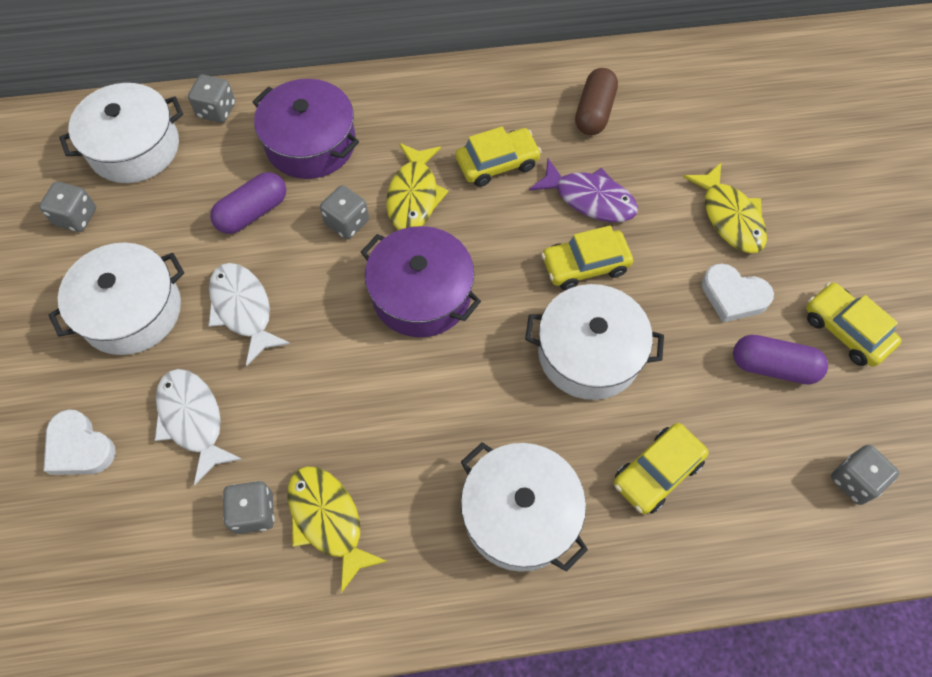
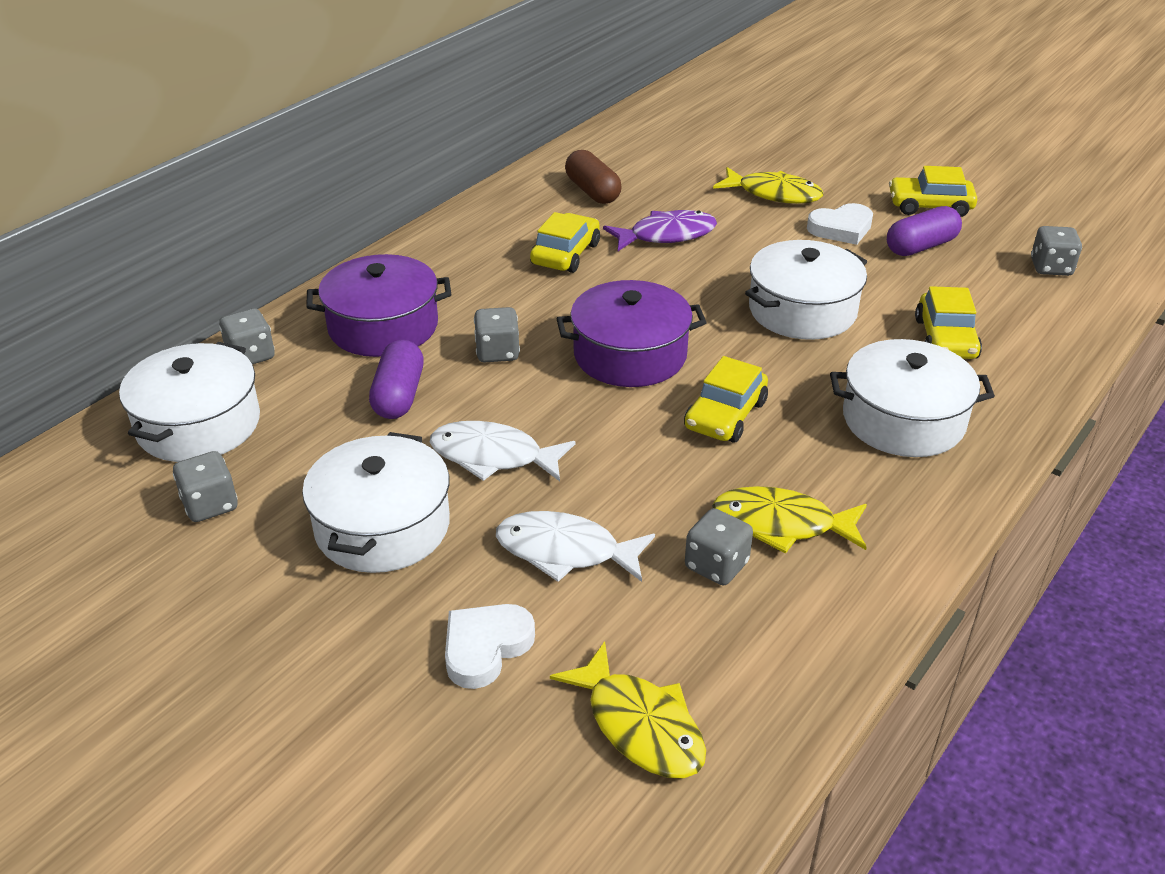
camera: 45 degrees left, 25 degrees down
(79, 447) = (485, 647): white heart -> white heart turned 135 degrees clockwise
(414, 196) = (528, 306): yellow fish -> yellow fish (640, 725)
(585, 265) = (722, 269): yellow car -> yellow car (725, 415)

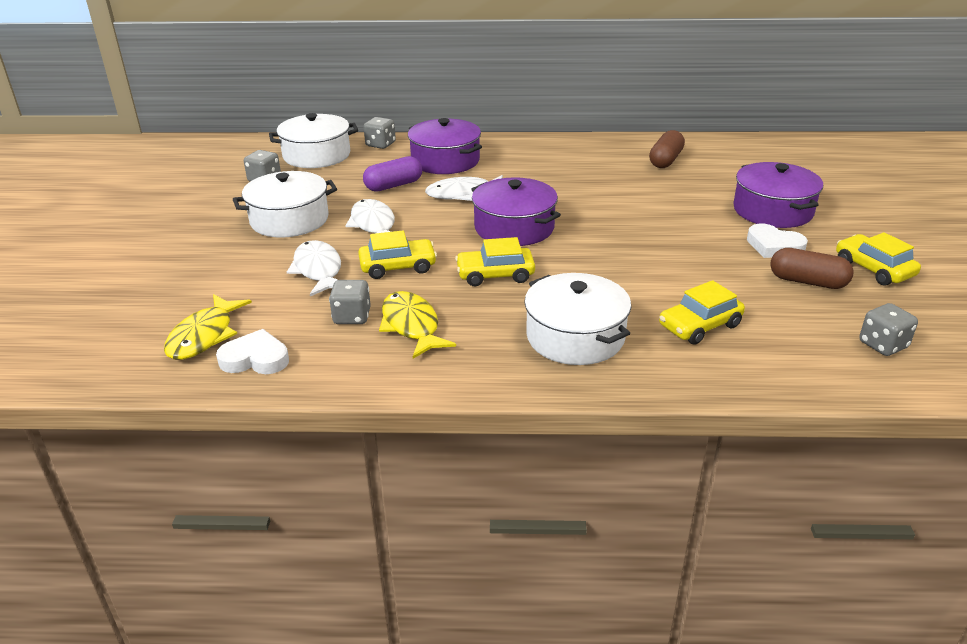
camera: 55 degrees right, 5 degrees down
(485, 647) = (227, 276): white heart -> white heart (255, 359)
(497, 352) = (464, 194): grey dice -> white fish
(565, 254) = (586, 177): yellow car -> yellow car (398, 266)
(666, 235) = (657, 196): purple fish -> none
(774, 194) = (773, 211): yellow fish -> purple pot
(802, 310) = (647, 264): white pot -> none
(921, 246) = (807, 282): purple capsule -> brown capsule

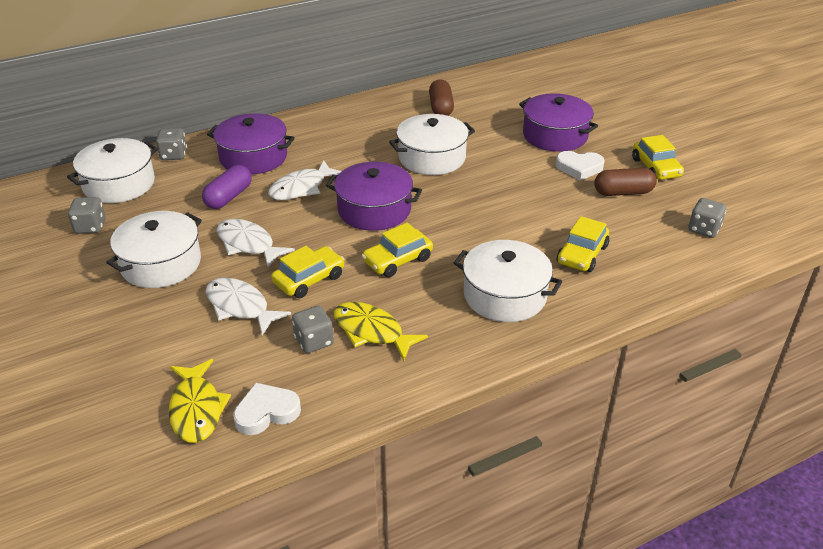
camera: 30 degrees left, 5 degrees up
(615, 199) = (432, 157): none -> white pot
(873, 269) = (656, 168): yellow car -> yellow car turned 135 degrees counterclockwise

